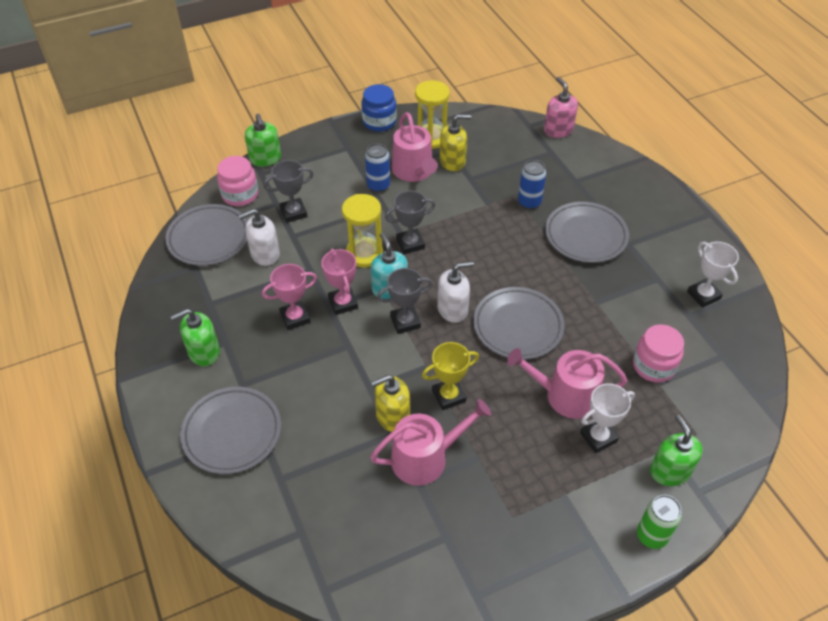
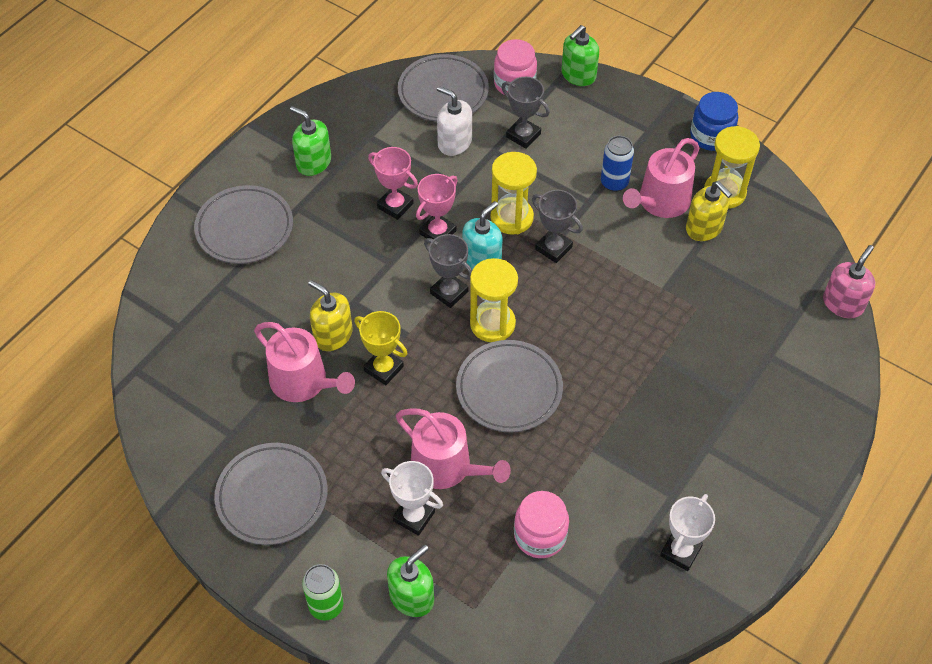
camera: 60 degrees right, 5 degrees up
(453, 309) = (492, 324): white soap dispenser -> yellow hourglass
(529, 202) = (696, 325): blue can -> none
(565, 395) = (447, 467): pink watering can -> pink watering can turned 150 degrees clockwise
(586, 236) = (686, 400): grey plate -> grey plate (272, 496)

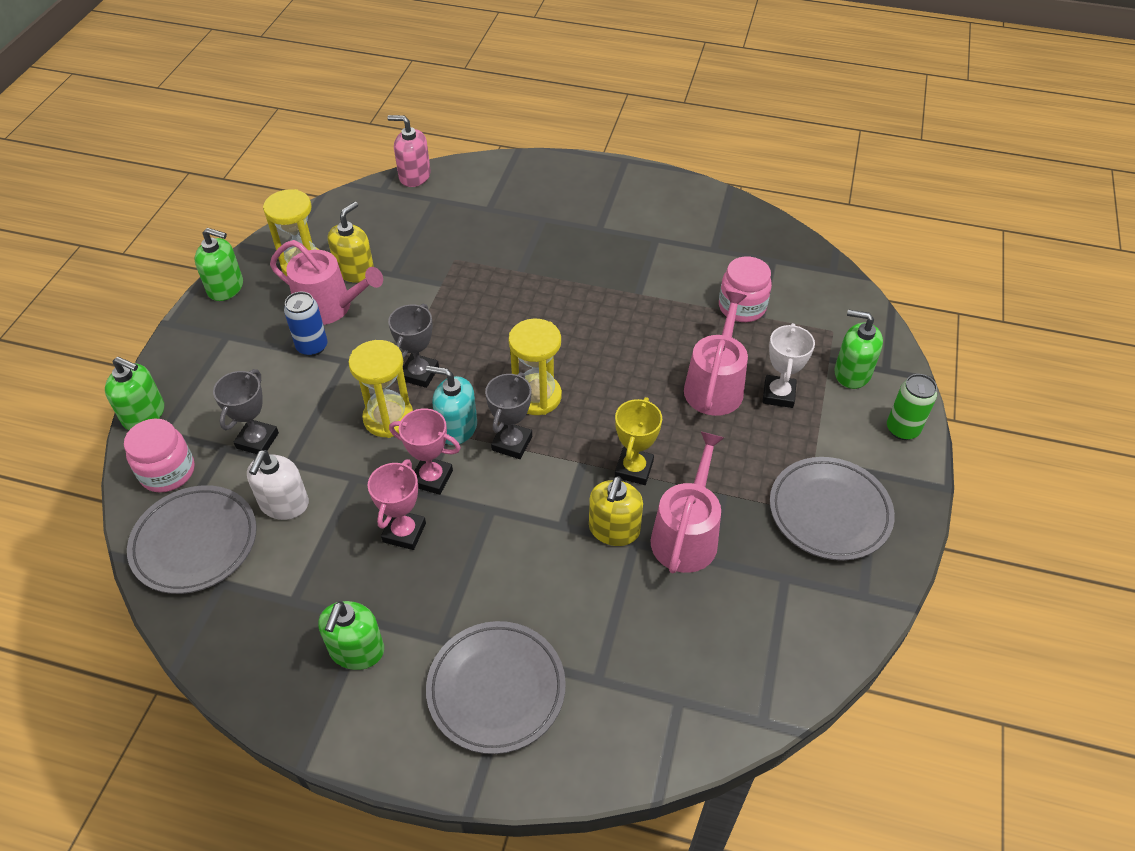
camera: 110 degrees left, 5 degrees down
(509, 389) = (607, 364): grey plate -> none
(680, 551) = (703, 226): white trophy -> none
(711, 136) = (226, 287): blue jar -> green soap dispenser

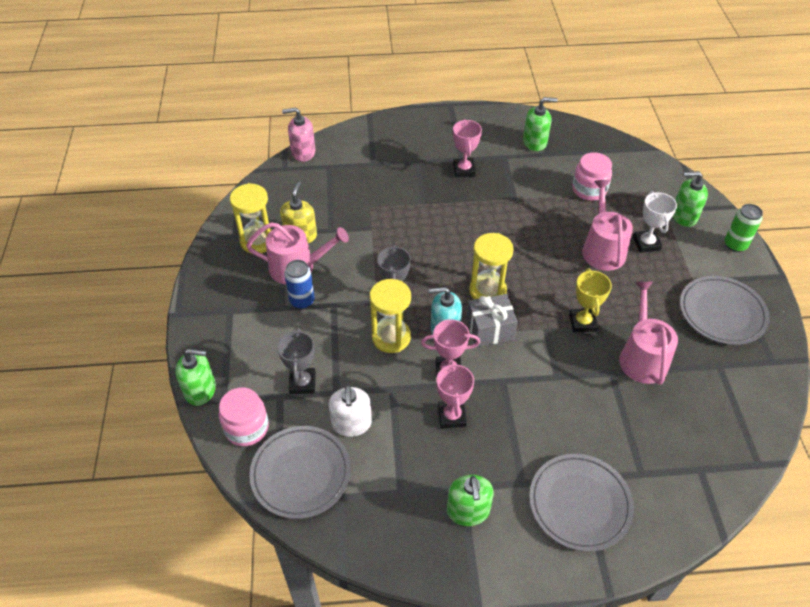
camera: 20 degrees left, 0 degrees up
(226, 287) = (206, 274): green soap dispenser -> green soap dispenser (535, 142)
(512, 443) = (490, 329): grey trophy -> grey gift
(595, 243) = (464, 170): none -> pink trophy
(614, 529) = (593, 368): yellow soap dispenser -> none

